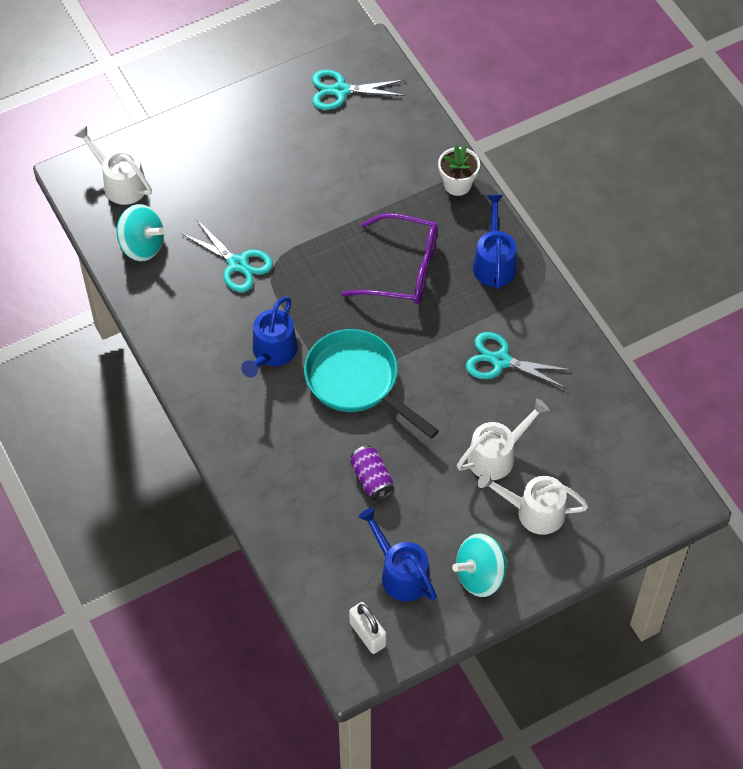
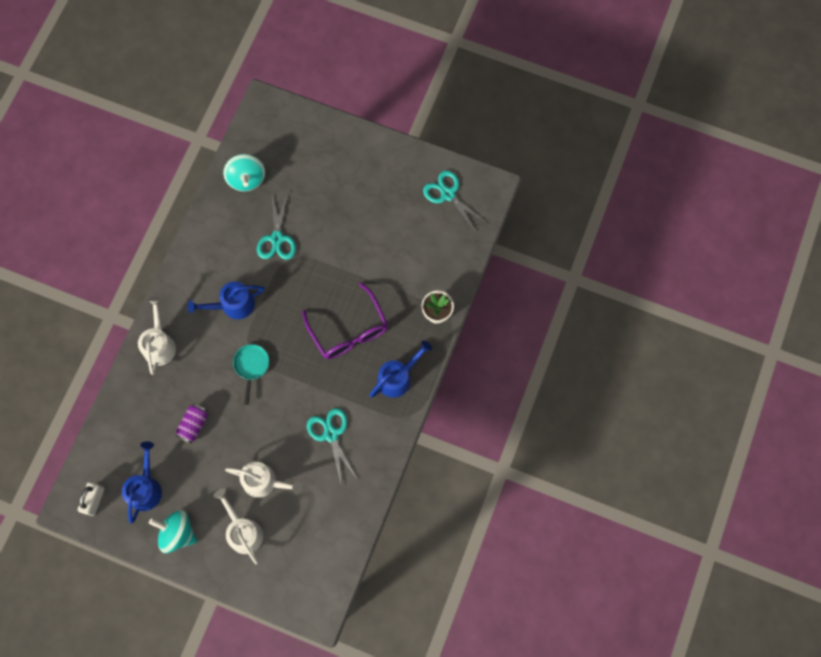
camera: 50 degrees right, 15 degrees up
(120, 183) = (278, 132): white watering can -> white watering can (159, 344)
(357, 382) = (251, 366): turquoise pan -> turquoise pan, size x0.53

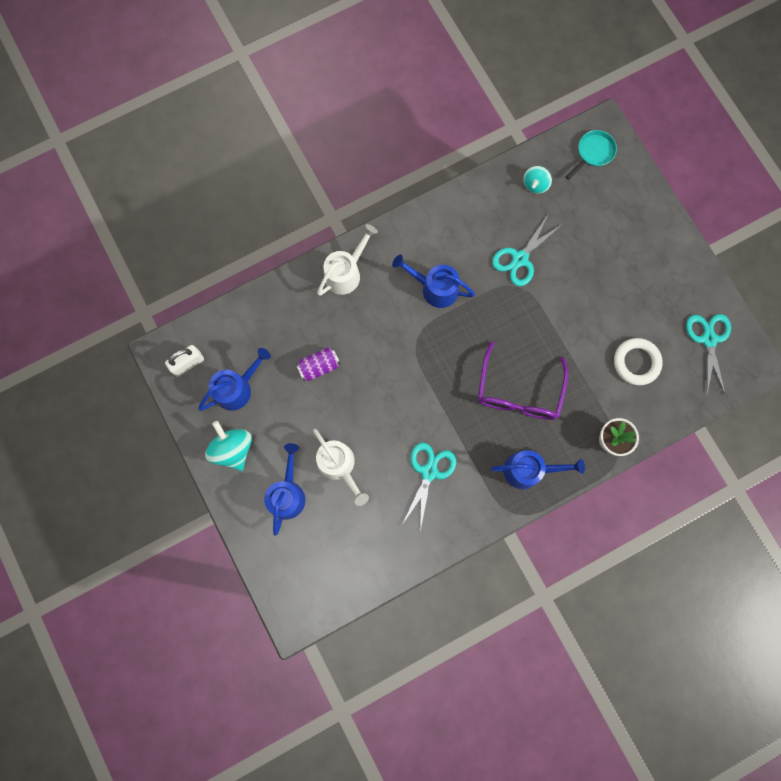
camera: 40 degrees right, 5 degrees up
(243, 531) = (287, 493): white watering can -> blue watering can
(246, 179) = (535, 184): turquoise spinning top -> turquoise spinning top, size x0.62
(251, 366) = (408, 355): turquoise pan -> turquoise pan (593, 153)
(412, 247) = (636, 362): none -> white ring

